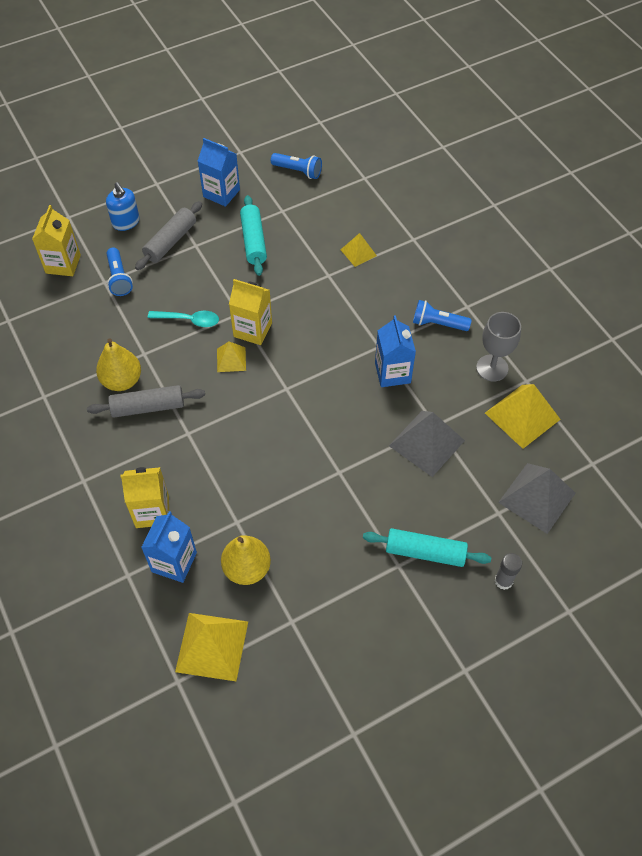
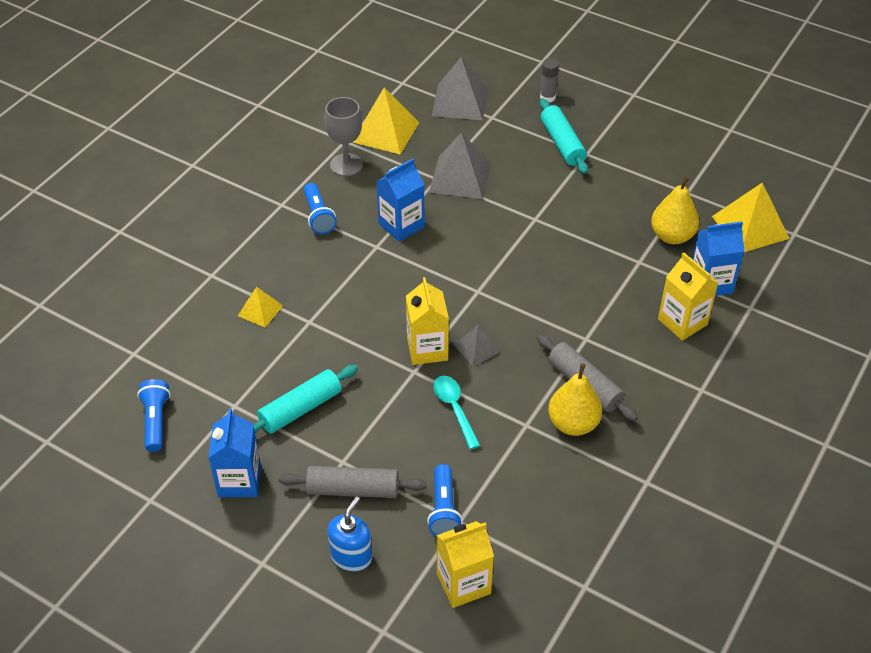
camera: 120 degrees left, 10 degrees down
(119, 278) = (444, 509): blue flashlight -> blue flashlight turned 135 degrees clockwise
(231, 359) = (477, 348): yellow pyramid -> grey pyramid

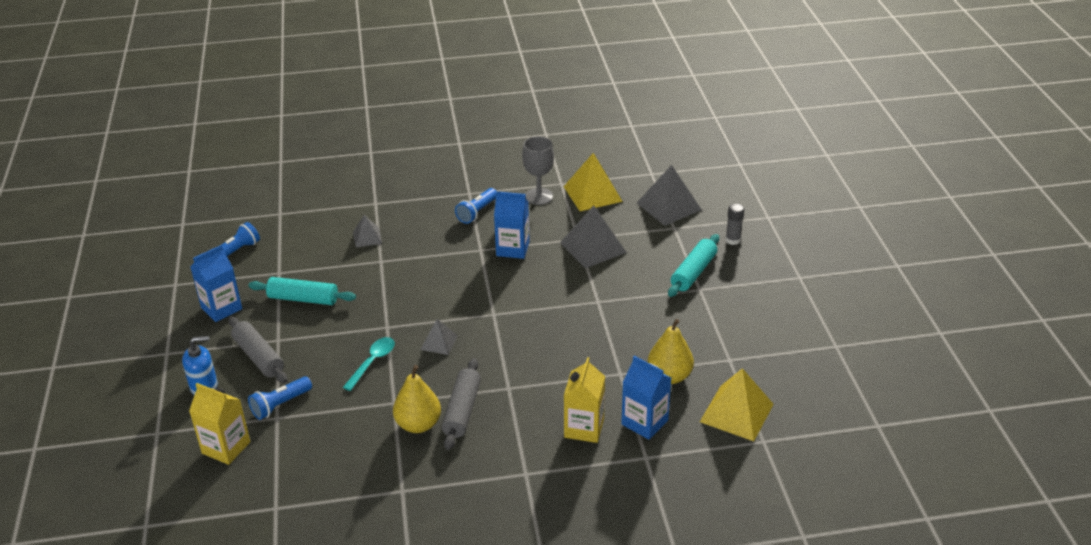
camera: 50 degrees right, 10 degrees down
(260, 310) = (367, 237): yellow pyramid -> grey pyramid
(427, 349) = (413, 321): yellow carton -> none

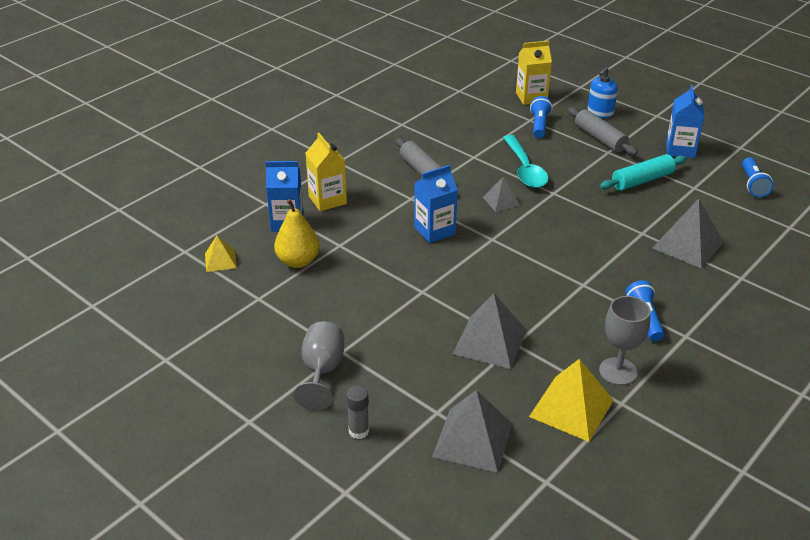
camera: 140 degrees right, 0 degrees up
(258, 357) = (600, 138): grey rolling pin -> grey rolling pin turned 45 degrees clockwise
(367, 237) = (688, 245): grey pyramid -> grey pyramid, size x1.80
(372, 362) = (525, 169): turquoise spoon -> turquoise spoon, size x1.50
(418, 424) = (440, 154): yellow pear -> none
(513, 249) = (558, 300): blue carton -> blue carton (434, 231)
(693, 272) = (365, 366): turquoise rolling pin -> none
(725, 283) = (322, 371): none -> grey goblet
(736, 413) = (220, 260): yellow pyramid -> yellow pyramid, size x0.56

